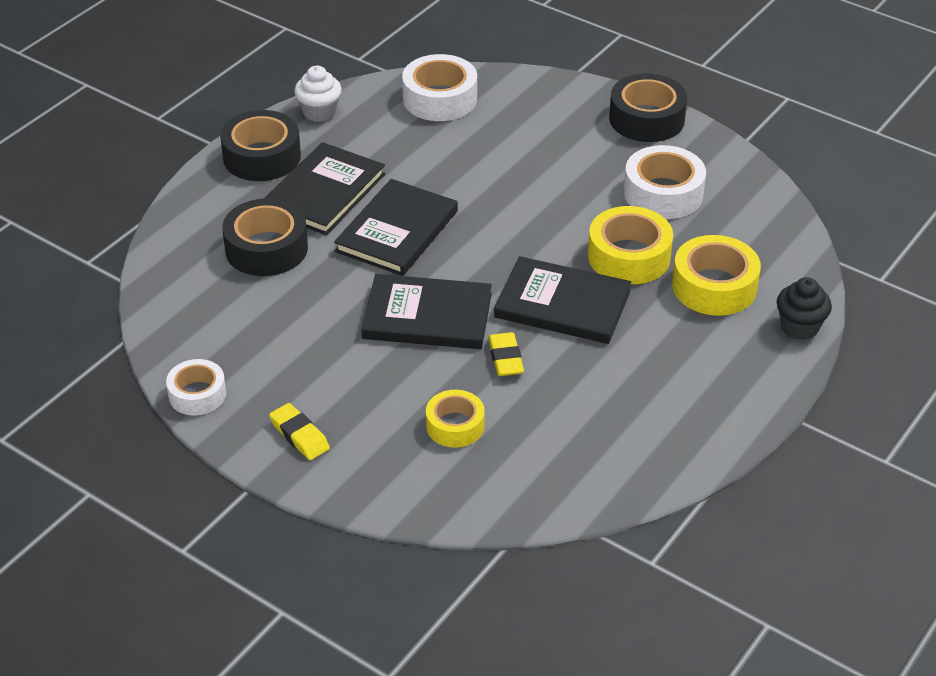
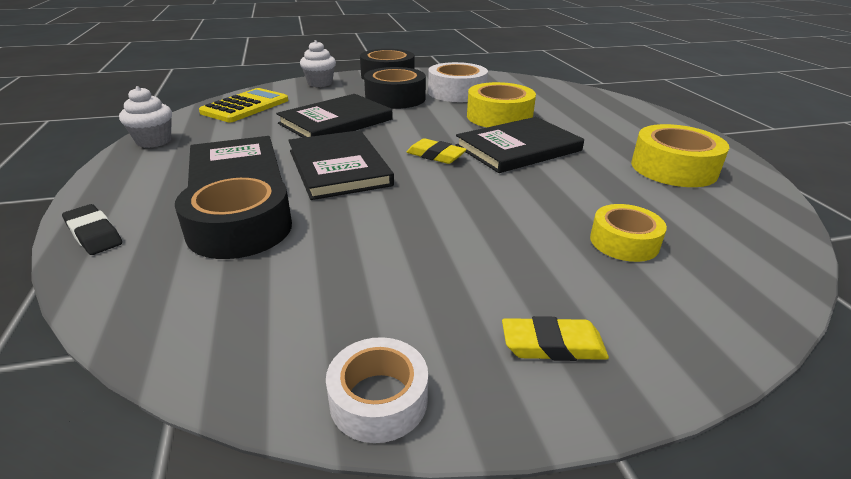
camera: 50 degrees left, 10 degrees down
(195, 198) = (94, 234): none -> black eraser
(262, 157) = (134, 180): black tape -> black tape (395, 98)
(427, 316) = (458, 196): black book -> black book (336, 121)
(440, 99) = (245, 106): white tape -> yellow calculator
(505, 358) = (554, 187): yellow eraser -> yellow eraser (435, 156)
(557, 94) = (320, 83): none -> white cupcake
(714, 286) = (561, 109): yellow tape -> yellow tape (673, 168)
(799, 327) = (627, 105): black cupcake -> none

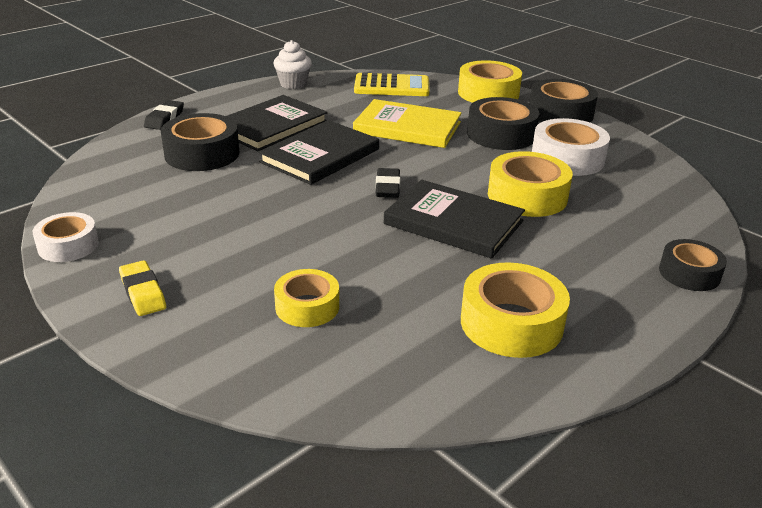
camera: 60 degrees right, 0 degrees up
(320, 83) = (488, 93): white cupcake -> yellow tape
(336, 121) = (407, 127): black book -> yellow book
(435, 156) = (387, 187): yellow eraser -> black eraser
(629, 107) = (689, 273): none -> black tape

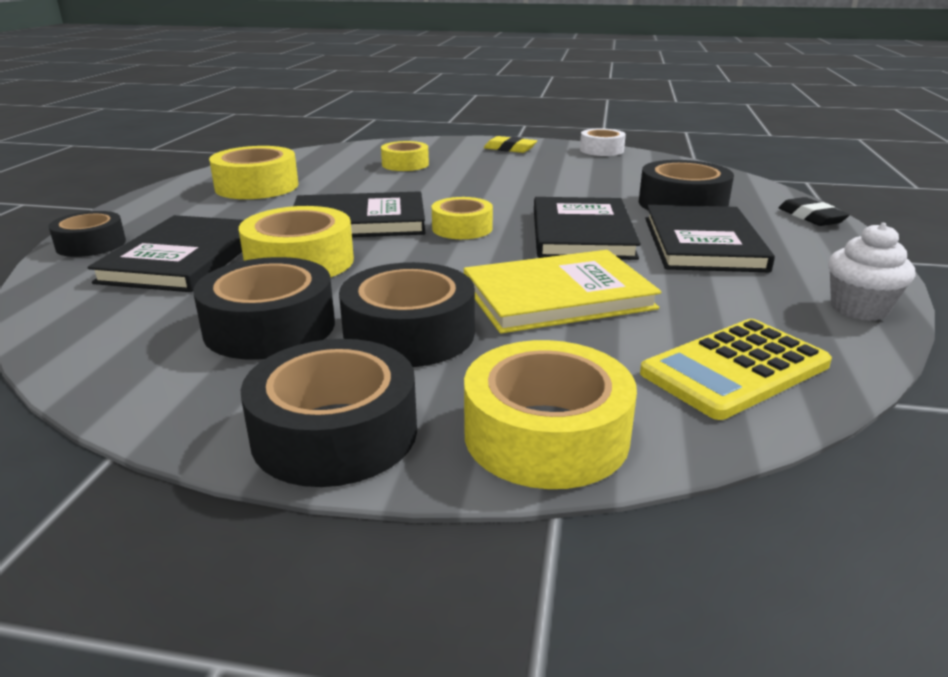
camera: 145 degrees right, 5 degrees down
(387, 187) = (462, 228): black eraser -> yellow tape
(567, 158) = (270, 327): white tape -> black tape
(609, 228) = (183, 258): none -> black book

